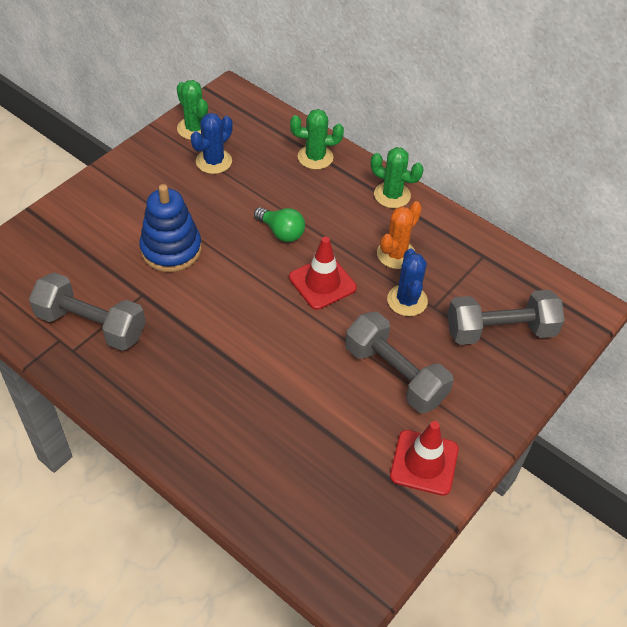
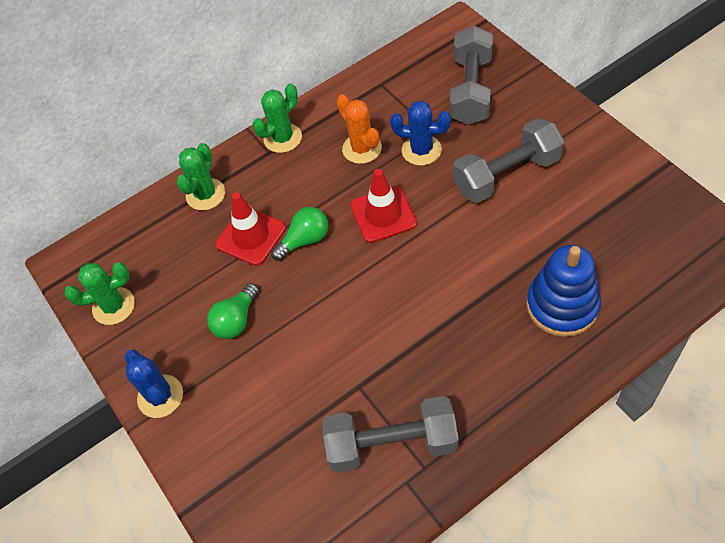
camera: 65 degrees left, 5 degrees up
(91, 325) = (392, 444): grey dumbbell -> grey dumbbell turned 45 degrees clockwise
(171, 249) = (300, 350): blue stacking toy -> blue stacking toy (562, 306)
(193, 204) = (236, 320): none -> green light bulb
(214, 161) = (176, 292): blue cactus -> blue cactus (160, 396)
(424, 462) = (605, 171): red traffic cone -> red traffic cone (251, 236)

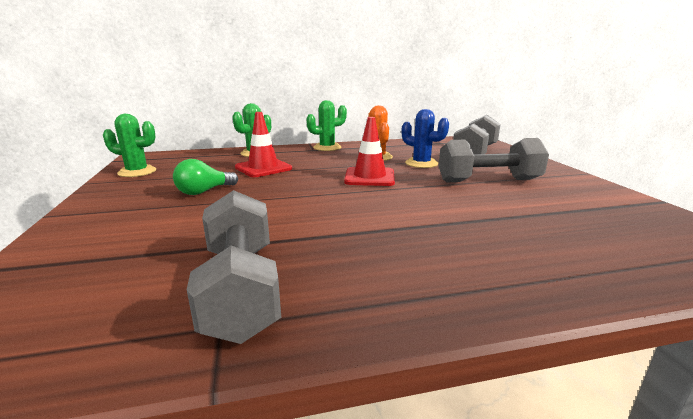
camera: 15 degrees right, 35 degrees down
(160, 396) = (93, 208): blue cactus -> none
(305, 240) = (298, 175): green light bulb -> none
(392, 444) = (241, 288): grey dumbbell -> grey dumbbell turned 60 degrees clockwise
(562, 306) = (522, 248): blue stacking toy -> none

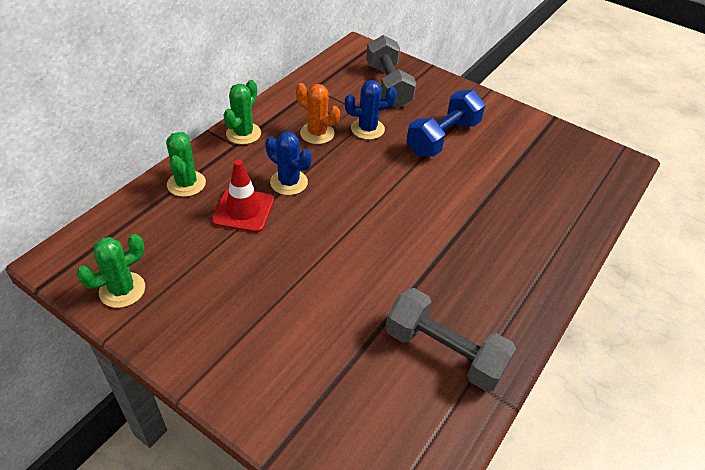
camera: 45 degrees left, 25 degrees up
(204, 192) = (255, 280): green light bulb -> none
(315, 167) = (289, 182): none -> blue cactus
(369, 177) = (356, 177): red traffic cone -> none
(488, 181) = (443, 138): grey dumbbell -> blue dumbbell

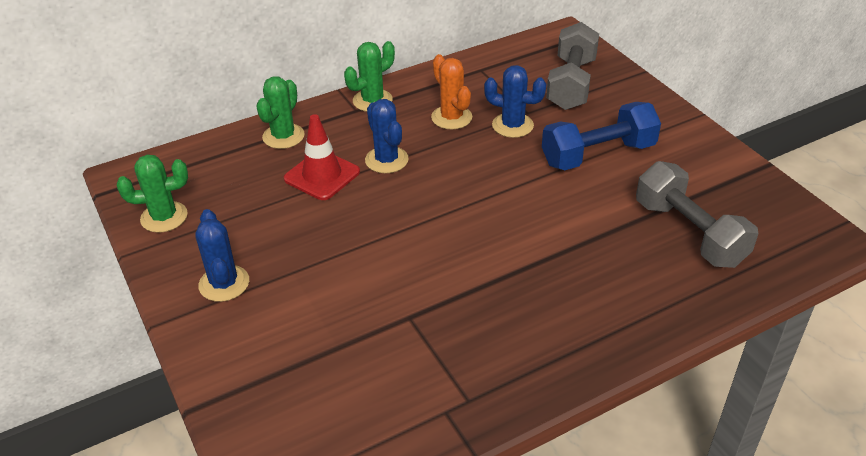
camera: 30 degrees right, 5 degrees down
(221, 335) = (224, 283): none -> blue cactus
(444, 352) = (436, 374): grey dumbbell -> grey dumbbell (689, 233)

